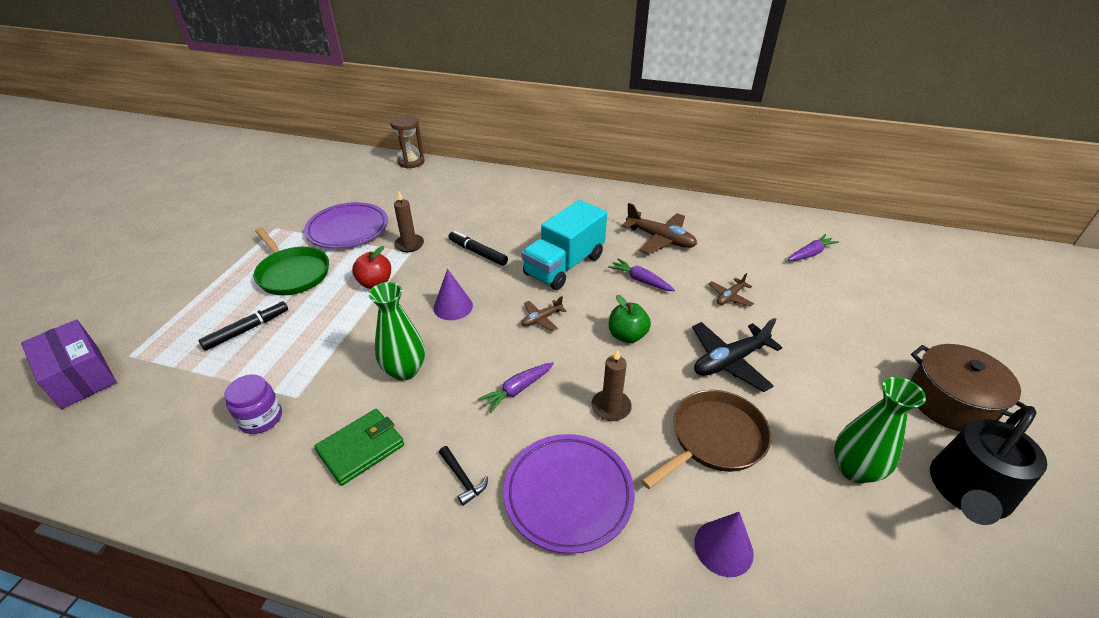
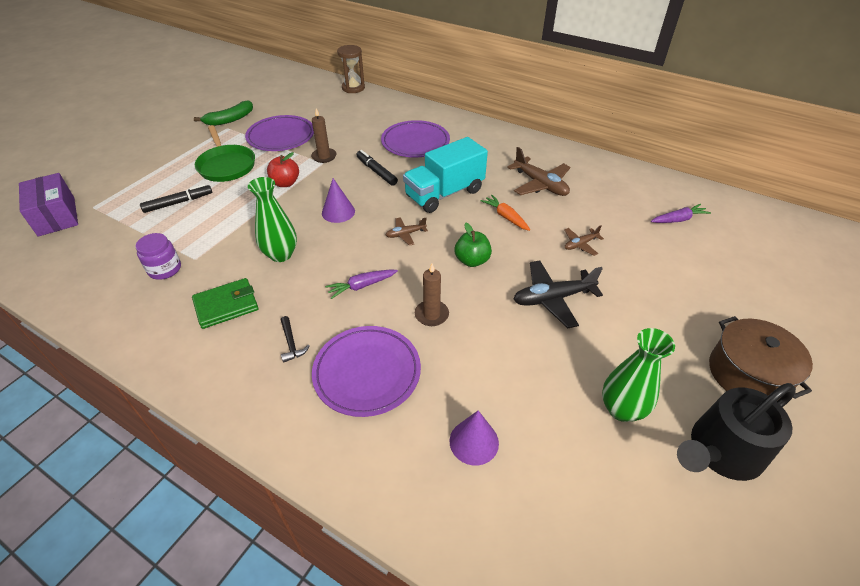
camera: 15 degrees right, 5 degrees up
(275, 217) = (230, 119): none -> green banana
(507, 214) = (415, 143): none -> purple plate
(640, 280) = (505, 217): purple carrot -> orange carrot
(714, 438) = (508, 357): brown pan -> none

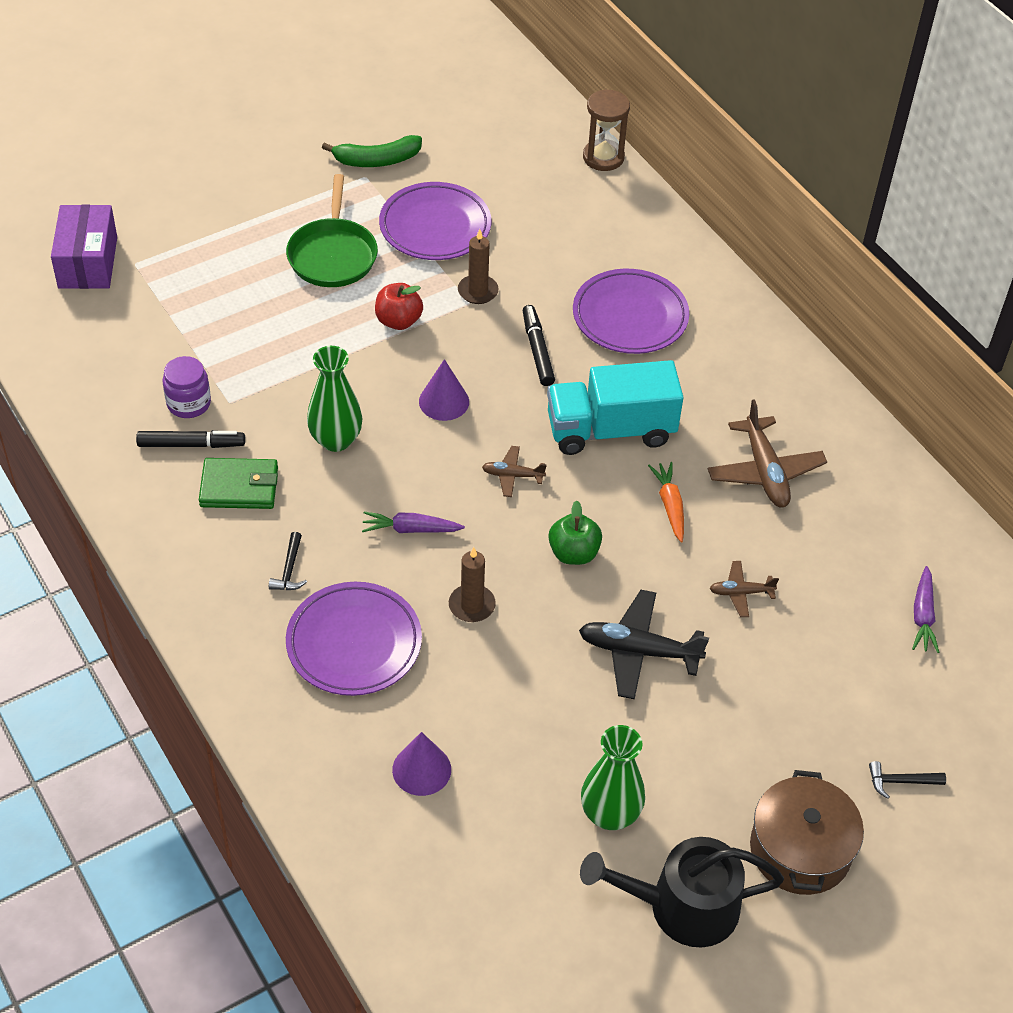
camera: 25 degrees right, 5 degrees up
(178, 203) = (243, 299): black marker -> black marker (191, 444)
(678, 219) = (923, 616): purple carrot -> purple carrot turned 90 degrees clockwise
(755, 306) = (900, 781): none -> black hammer

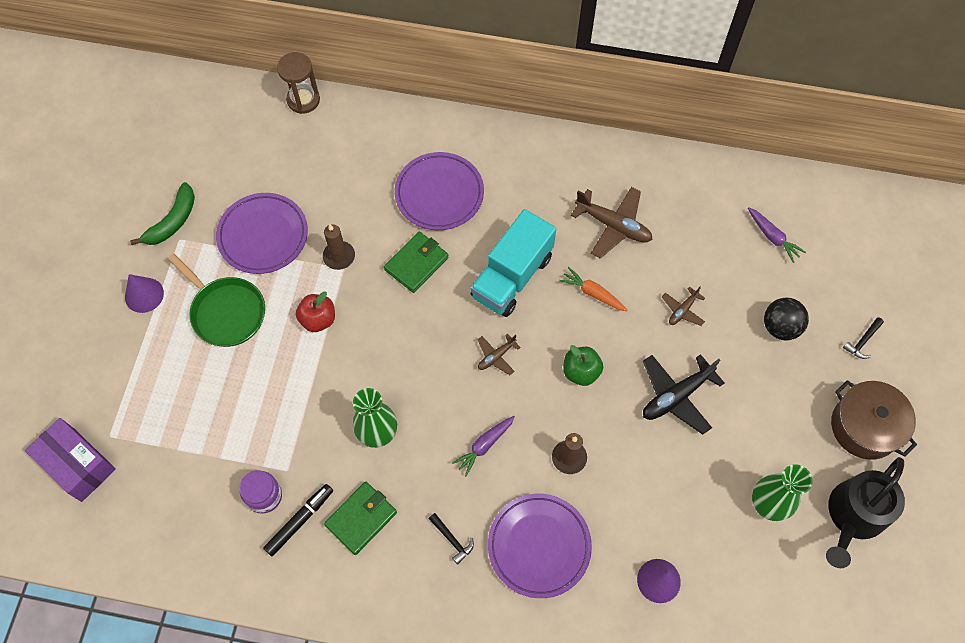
camera: 45 degrees left, 15 degrees up
(444, 401) = (406, 347): purple cone -> purple cone (144, 295)
(537, 350) = (416, 263): black marker -> green wallet
(825, 692) = (780, 327): none -> black ball

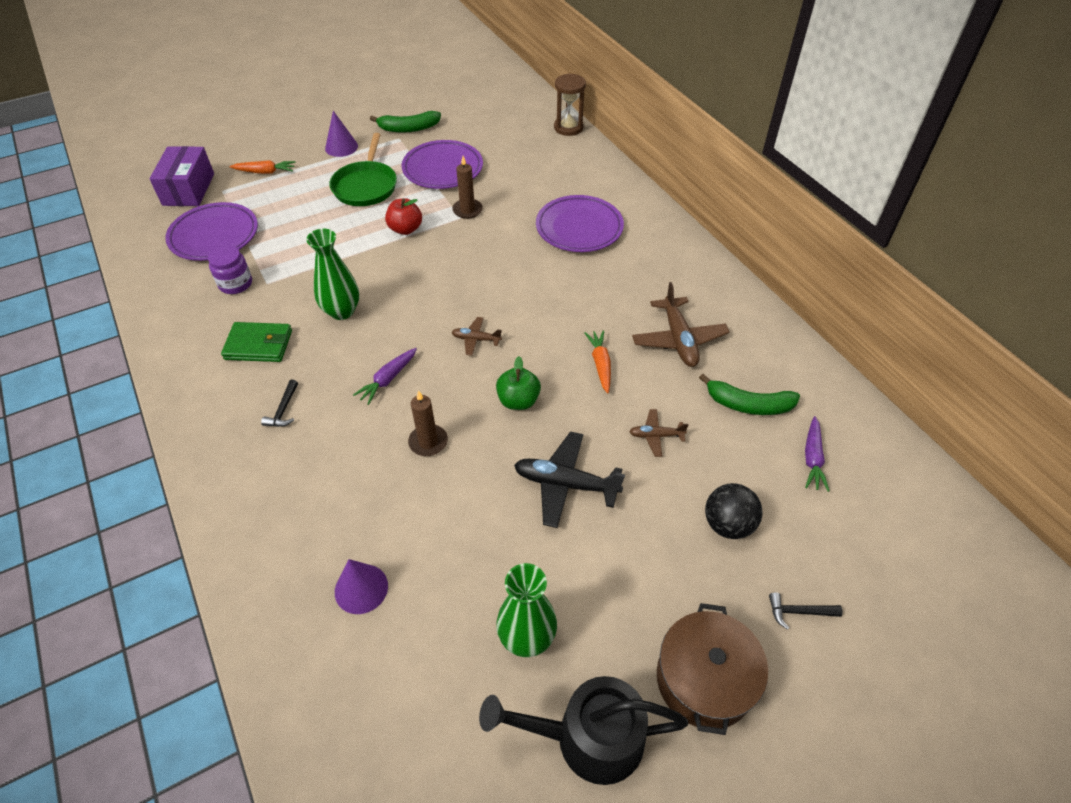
camera: 50 degrees right, 15 degrees down
(118, 382) = (265, 172): none -> orange carrot
(300, 521) = (229, 313): black marker -> none
(416, 263) = (507, 250): green wallet -> none
(484, 446) = (388, 379): purple carrot -> purple carrot turned 60 degrees counterclockwise
(512, 277) = (557, 307): turquoise truck -> none
(539, 546) = (324, 472): purple plate -> purple plate (214, 236)
(703, 234) = (748, 404): none -> green banana

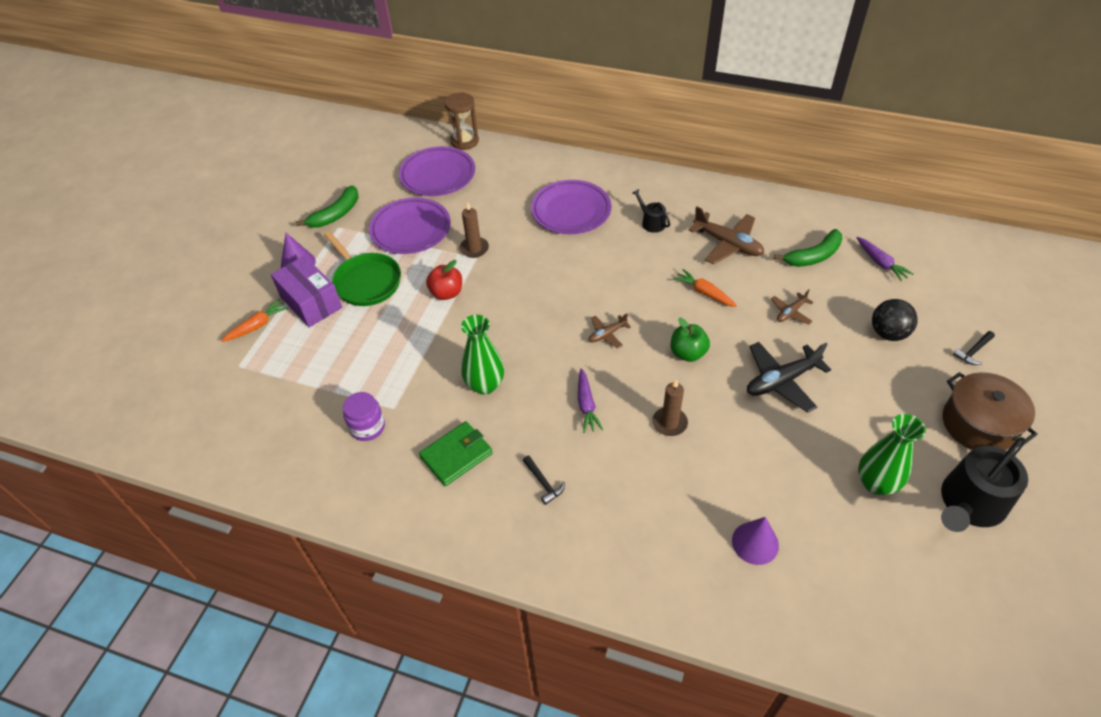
camera: 40 degrees left, 0 degrees up
(188, 189) = (203, 386): purple box -> purple box (311, 302)
(214, 236) = (289, 405): purple plate -> purple plate (437, 175)
(634, 278) = (651, 222): none -> black watering can

